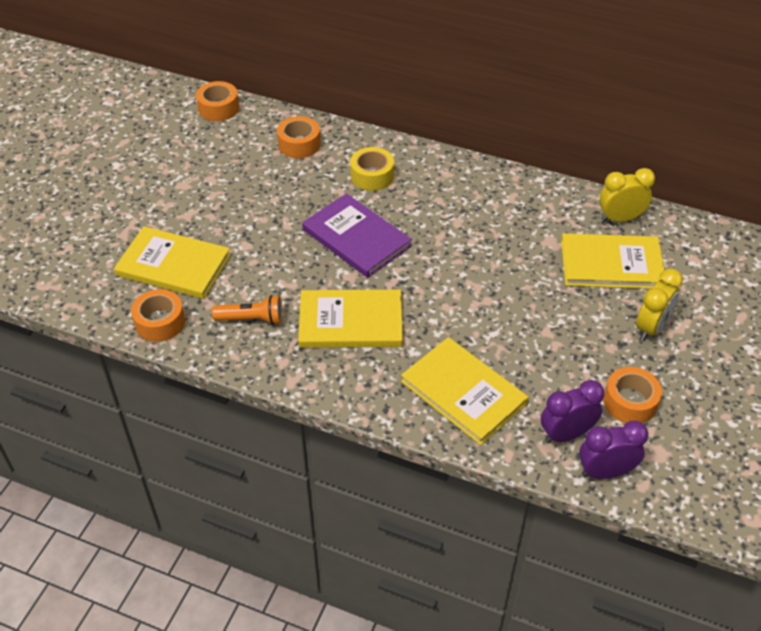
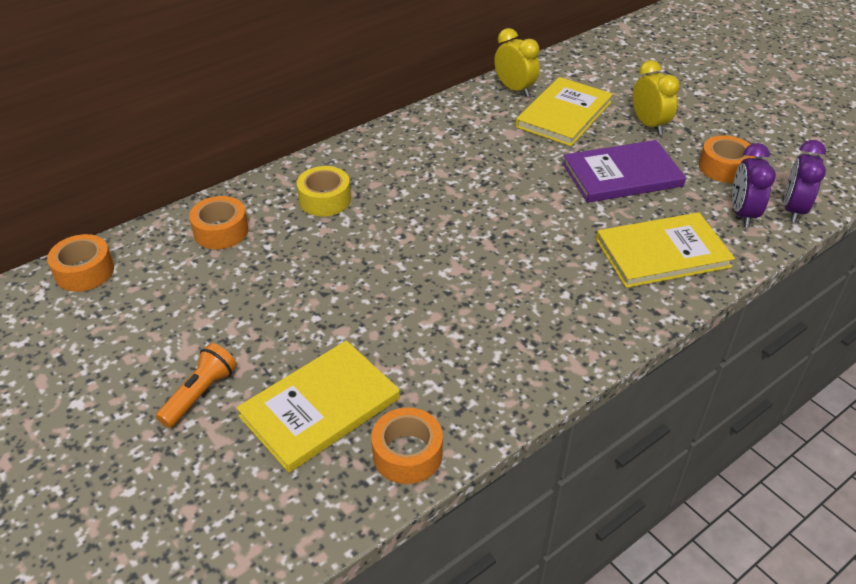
camera: 60 degrees left, 5 degrees down
(252, 319) = (463, 367): orange flashlight -> orange flashlight (200, 394)
(351, 322) = (522, 292): yellow book -> none
(356, 238) = (405, 244): purple book -> purple book (622, 175)
(620, 218) = (514, 89): yellow clock -> yellow clock turned 120 degrees clockwise

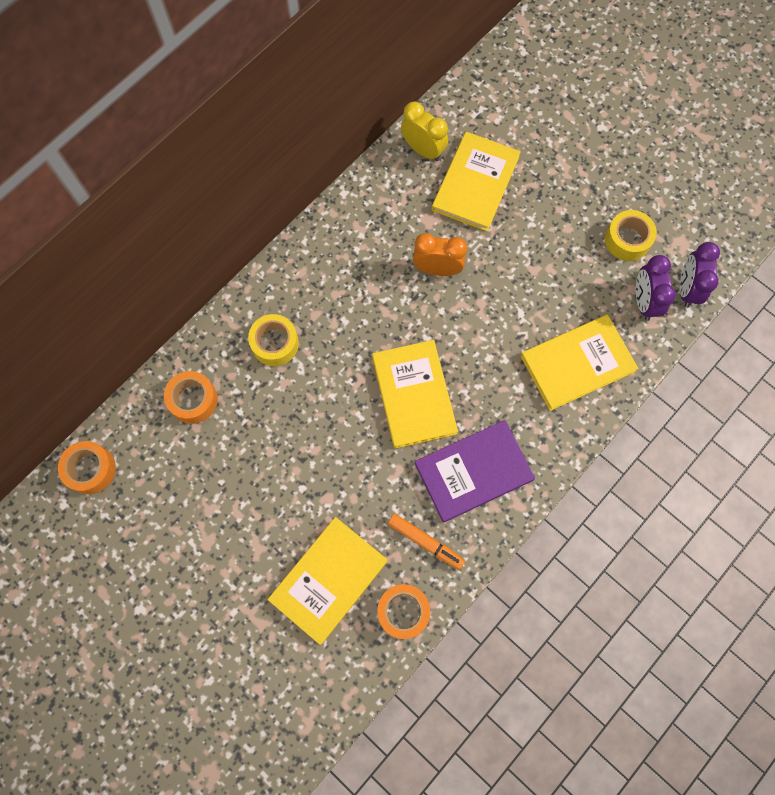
camera: 10 degrees left, 30 degrees up
(200, 394) = (233, 583): orange flashlight -> none
(452, 387) = (425, 542): none -> orange marker
(467, 256) = (413, 395): none -> yellow book
(513, 166) = (437, 269): none -> orange clock
(622, 175) = (537, 265): purple book -> purple book (473, 472)
(649, 125) = (557, 187): yellow clock -> none
(724, 167) = (627, 240): orange tape -> yellow tape

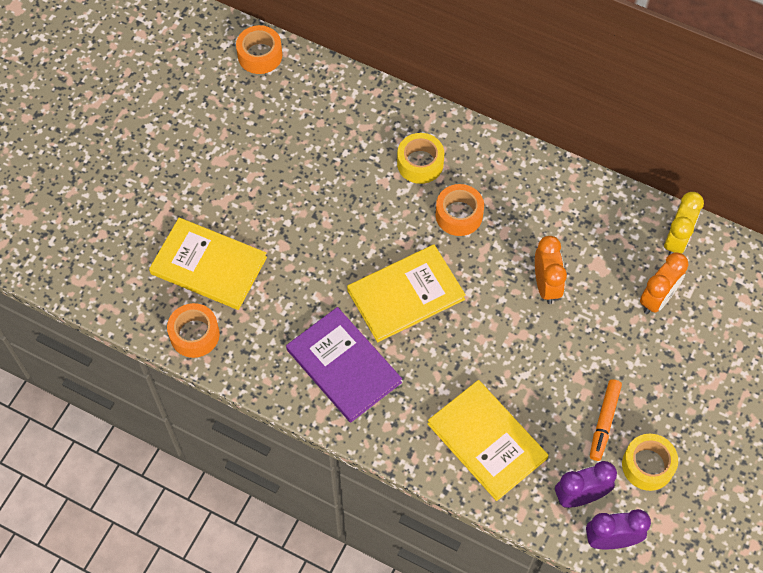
camera: 75 degrees right, 10 degrees down
(193, 400) = (345, 113): orange tape -> orange tape (459, 215)
(425, 542) = (263, 338): orange marker -> orange marker (604, 422)
(475, 183) = (657, 299): yellow book -> orange clock

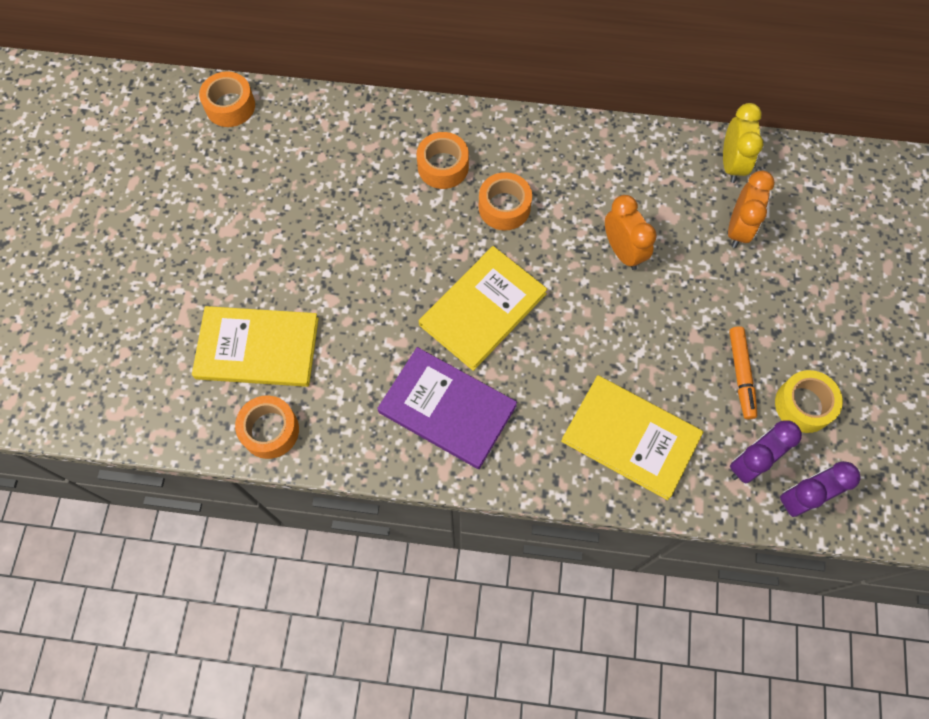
camera: 20 degrees left, 5 degrees up
(420, 163) = (443, 166): yellow tape -> orange tape

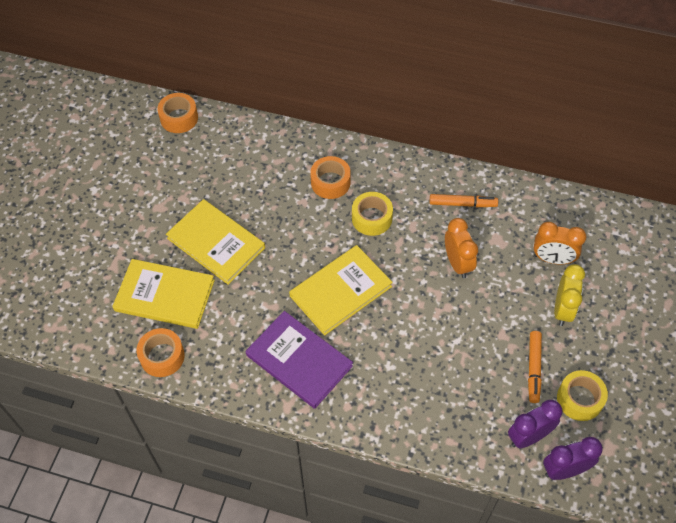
camera: 10 degrees right, 10 degrees down
(504, 207) = (372, 218): orange tape -> yellow tape
(614, 172) = (462, 204): none -> orange marker
(630, 437) = (437, 403): yellow book -> yellow book (216, 243)
(731, 164) = (556, 210): yellow clock -> yellow clock (562, 310)
(738, 229) = (552, 259): orange clock -> orange clock turned 75 degrees clockwise

